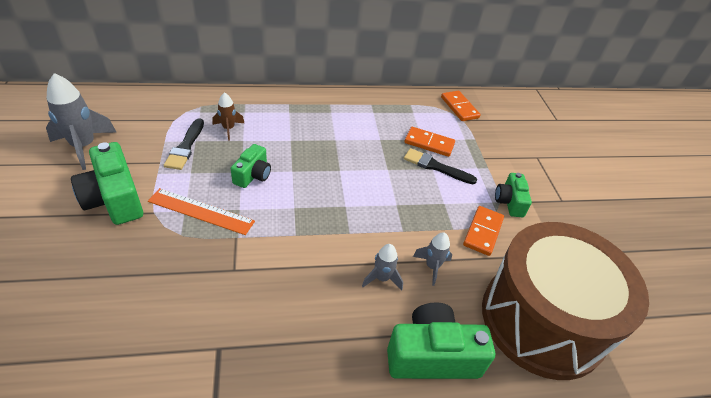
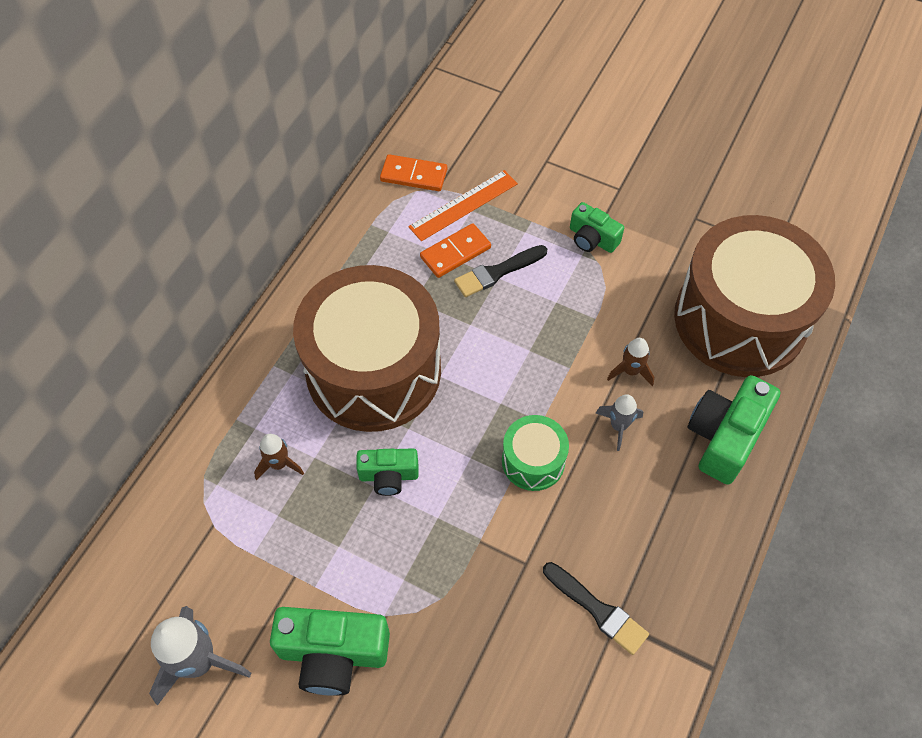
camera: 50 degrees left, 15 degrees up
(185, 147) = (283, 532): black brush -> black brush (597, 610)
(201, 211) = (416, 561): orange ruler -> orange ruler (463, 205)
(253, 175) = (388, 476): green camera -> green camera turned 120 degrees clockwise
(316, 240) = (533, 461): none -> green drum
(318, 141) = (373, 370): none -> brown drum
(432, 267) = (630, 371): grey rocket -> brown rocket
(483, 232) = (615, 294): orange domino -> none

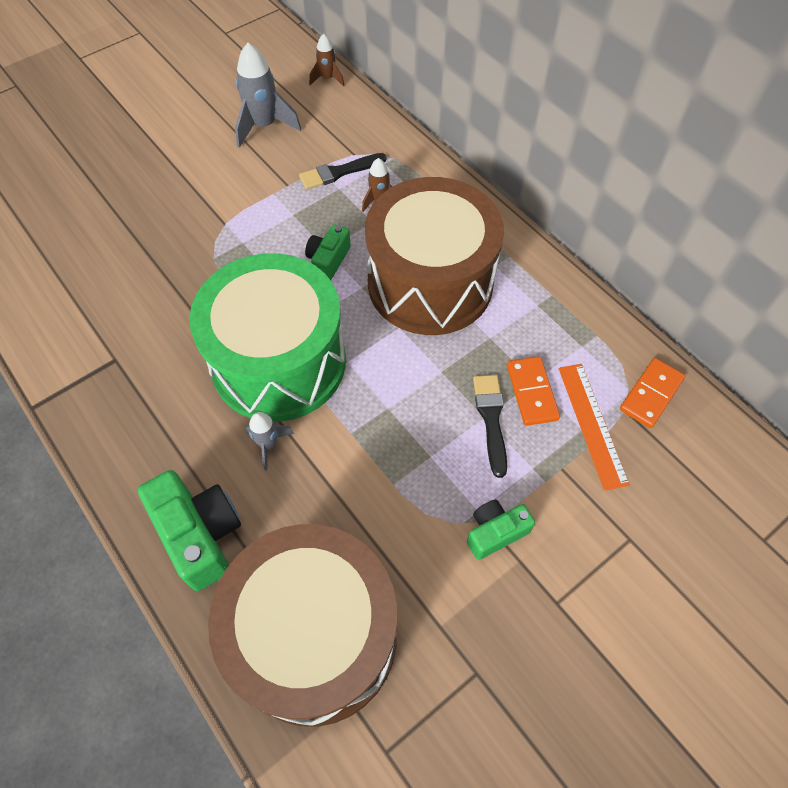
camera: 115 degrees right, 0 degrees up
(333, 654) = (220, 189): green camera -> none
(533, 461) = (279, 362): green drum -> green drum, size x2.24
(597, 610) = (132, 350): black brush -> black brush (339, 172)
(630, 371) = (317, 486): brown rocket -> brown rocket (327, 79)

